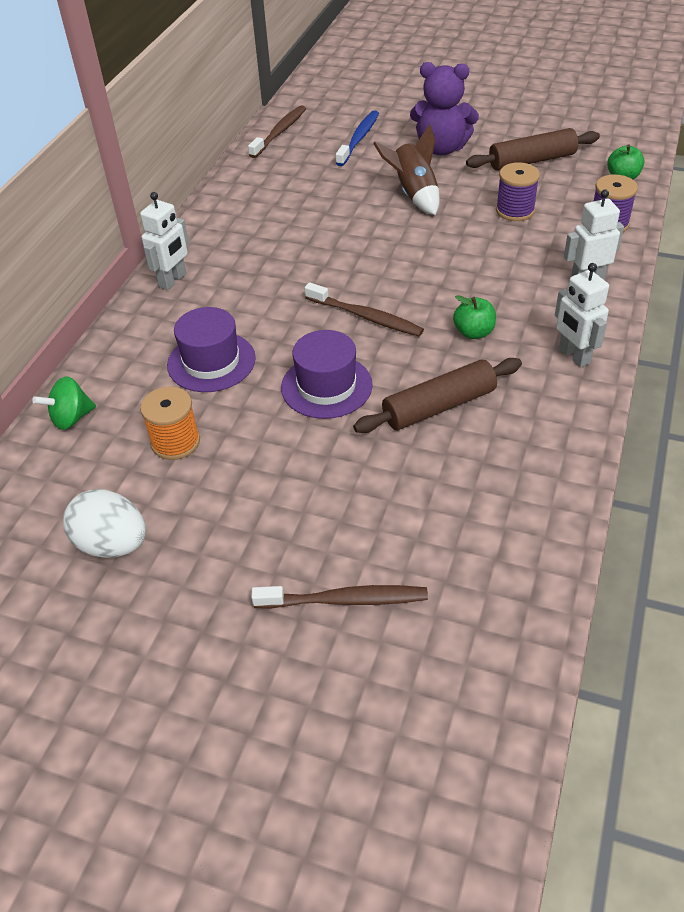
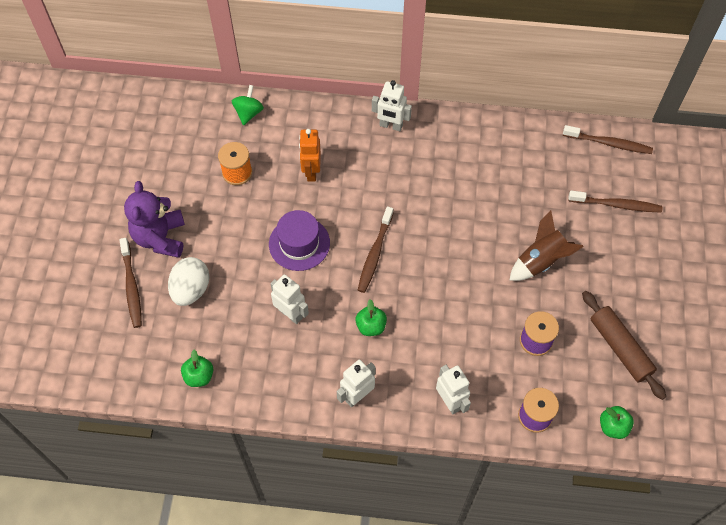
camera: 75 degrees right, 15 degrees up
(71, 418) = (248, 113): green spinning top -> green spinning top turned 60 degrees clockwise
(112, 544) = (157, 165): white egg -> white egg (191, 289)
(211, 362) = (311, 172): purple hat -> orange robot
(359, 139) = (616, 205): blue toothbrush -> brown toothbrush
(439, 406) = (291, 314): brown rolling pin -> white robot
(441, 148) = (619, 272): purple teddy bear -> purple teddy bear (160, 238)
(528, 520) = (199, 376): none -> green apple

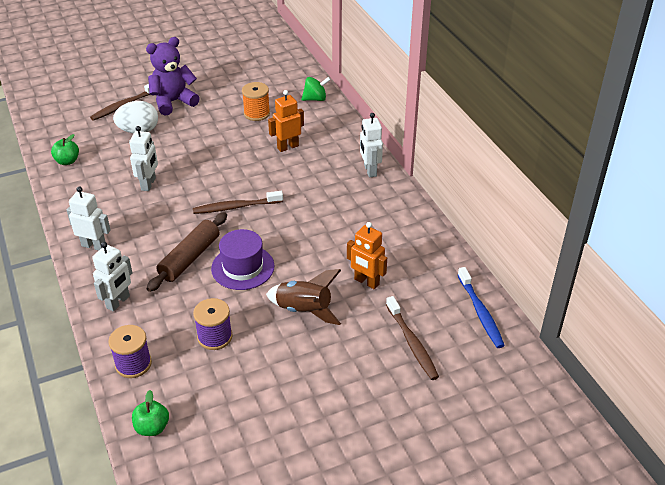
camera: 60 degrees right, 20 degrees down
(299, 243) = (216, 165): purple hat -> purple hat (243, 267)
(371, 326) = (164, 230): green apple -> none
(533, 201) = (366, 282): none -> orange robot
(609, 143) = (480, 312): brown toothbrush -> blue toothbrush
(620, 348) = (246, 403): brown rolling pin -> brown rolling pin (190, 258)

